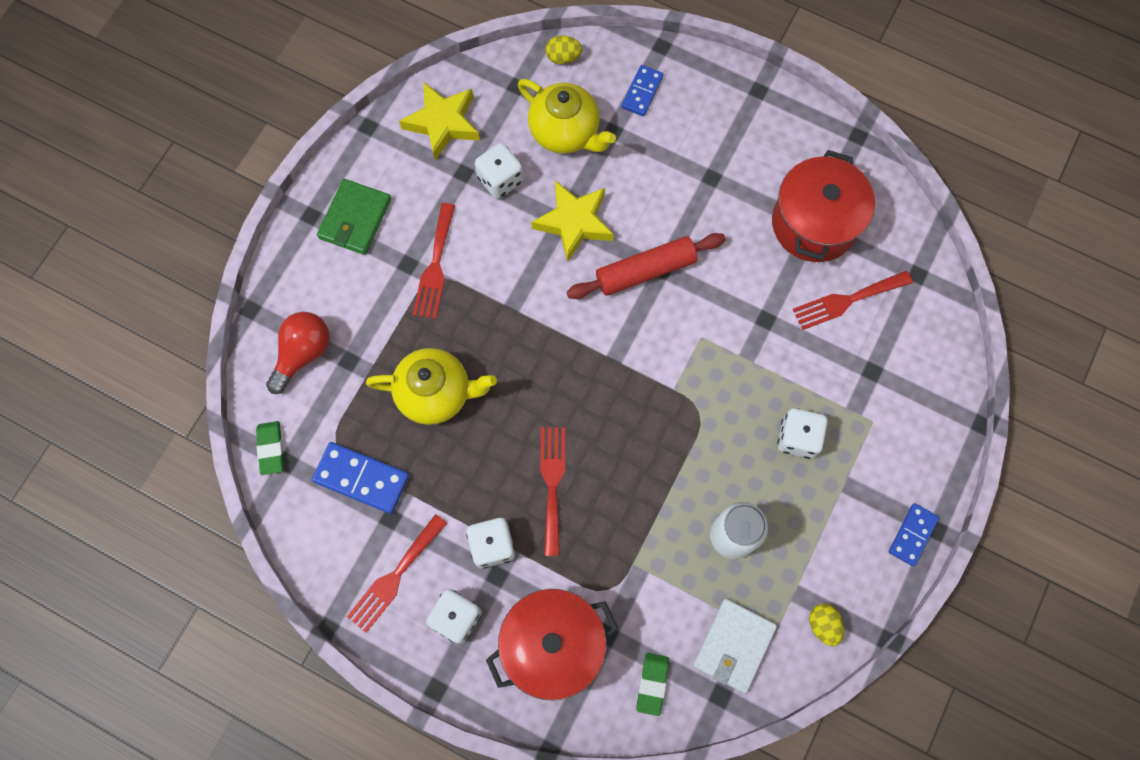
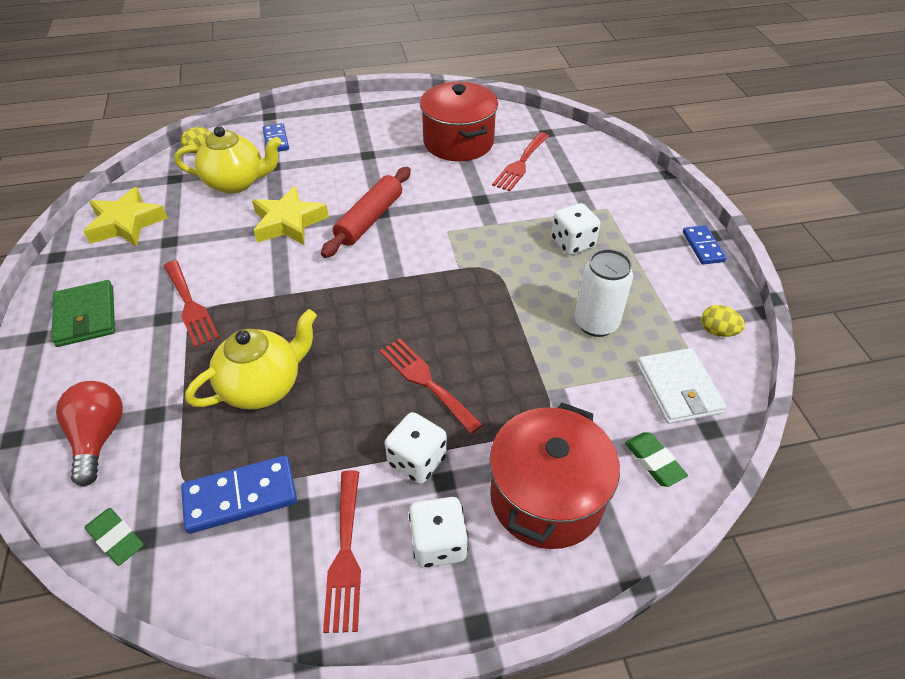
camera: 40 degrees left, 25 degrees down
(500, 180) = (205, 230): white dice -> none

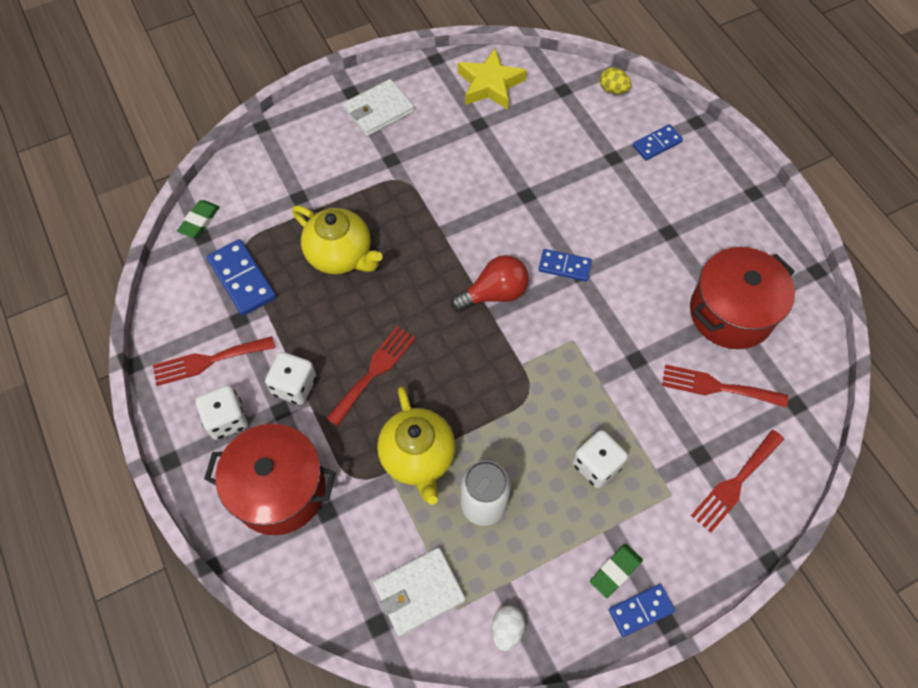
camera: 75 degrees right, 15 degrees up
(86, 316) = (379, 110): green wallet -> white wallet
(99, 437) = (272, 174): red light bulb -> red light bulb (494, 293)
(190, 306) = (409, 172): red fork -> red fork (735, 483)
(236, 182) = (576, 139): yellow teapot -> yellow teapot (418, 457)
(289, 222) = (535, 202): yellow star -> none
(369, 219) = (564, 266): red rolling pin -> blue domino
(654, 461) = (331, 574): green eraser -> green eraser (615, 571)
(717, 331) = (507, 629): yellow egg -> white egg

